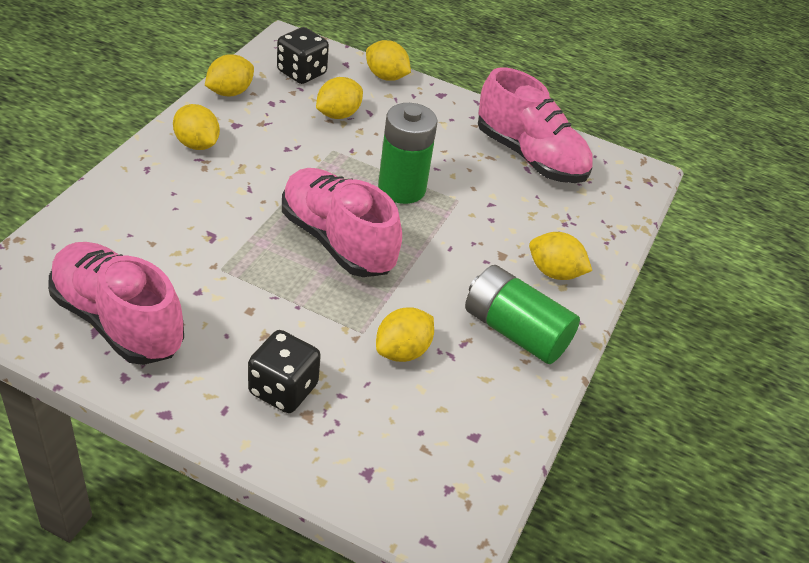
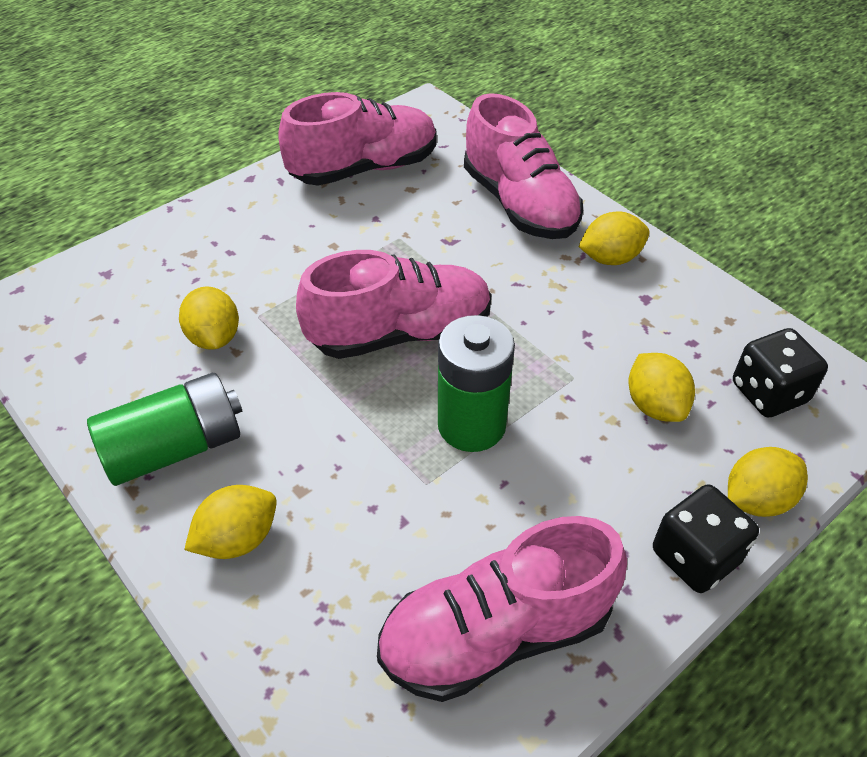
camera: 120 degrees right, 5 degrees up
(142, 202) = (519, 204): none -> pink shoe
(230, 92) = (719, 307): yellow lemon -> none
(283, 389) = (227, 245): black dice -> black dice (695, 556)

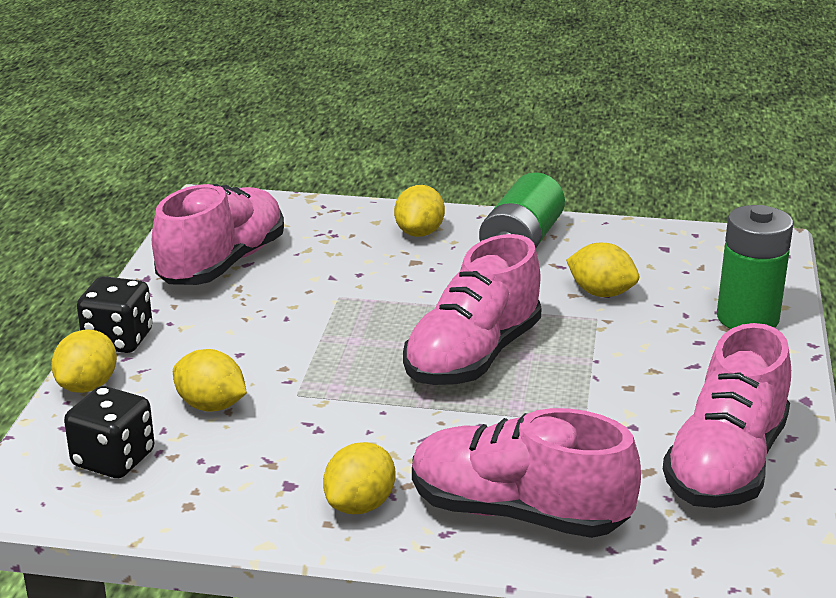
camera: 140 degrees right, 20 degrees down
(471, 425) = (344, 333): green battery -> green battery (747, 318)

